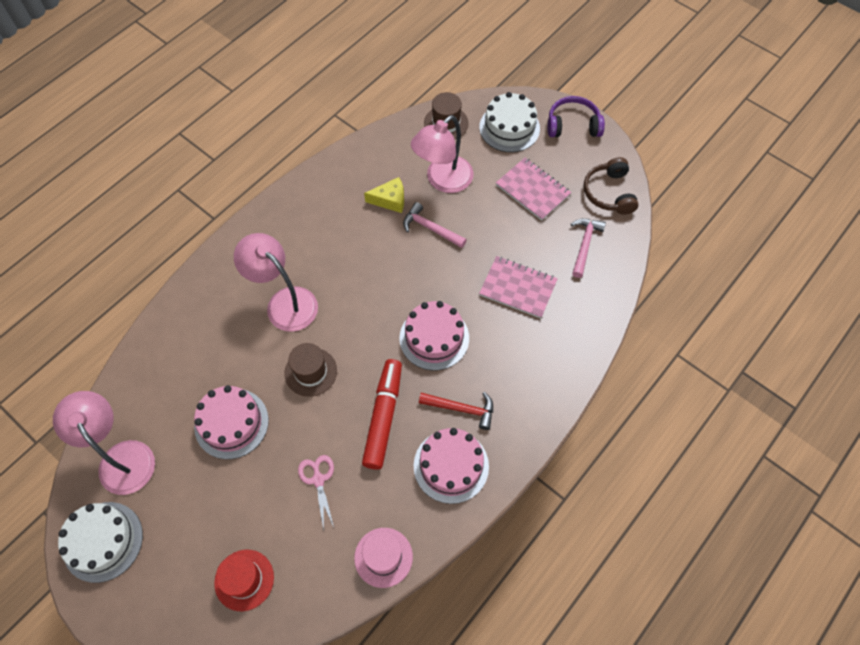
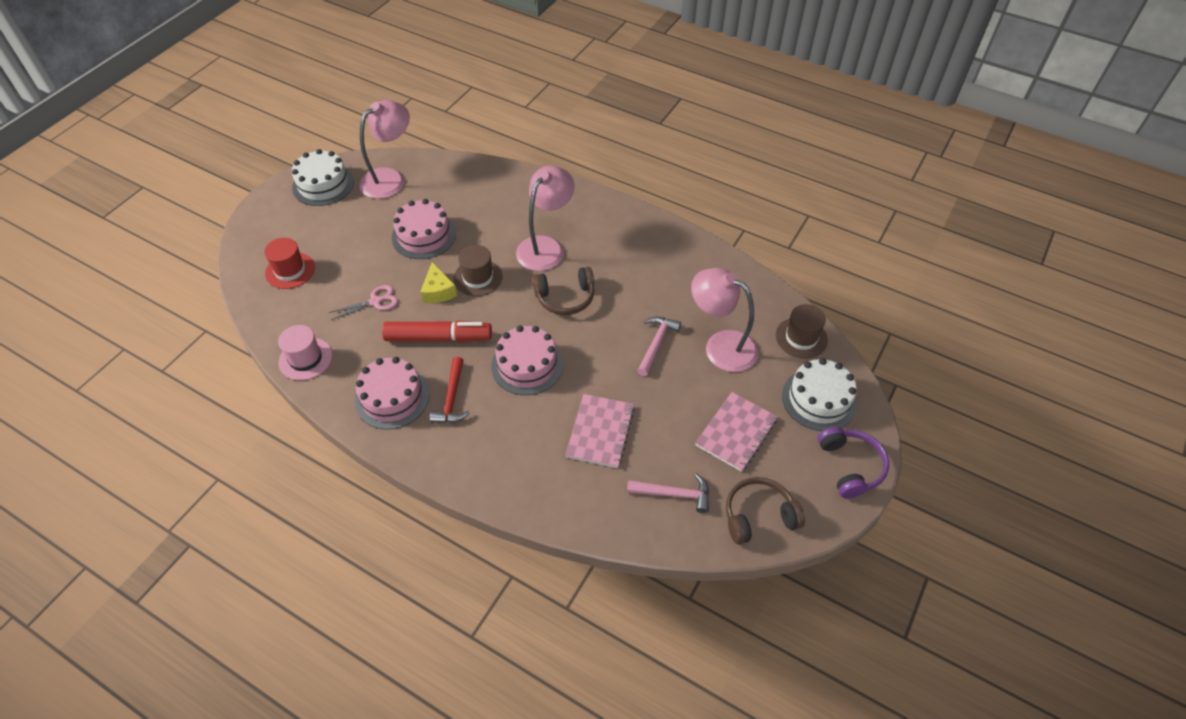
camera: 80 degrees right, 10 degrees down
(358, 294) = (565, 298): none -> brown headphones
(390, 200) = (682, 305): yellow cheese -> yellow cheese (438, 291)

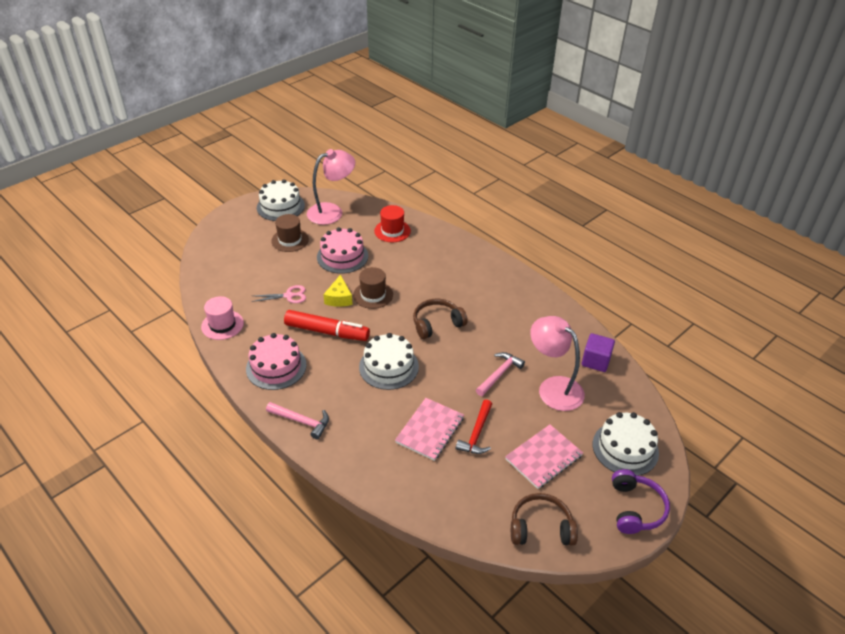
camera: 15 degrees right, 10 degrees down
(290, 270) = (234, 261): red hat -> red hat (392, 231)
(452, 398) = (321, 378): red hammer -> red hammer (476, 434)
(527, 365) = (388, 367): pink cake -> white cake
(546, 246) = (434, 283): pink lamp -> none
(565, 298) = (437, 324): brown headphones -> brown headphones turned 150 degrees clockwise
(674, 494) = (474, 492): pink hammer -> pink hammer (302, 421)
(756, 302) = (595, 361): none -> purple cube
(801, 338) = (625, 396): brown hat -> brown hat (290, 240)

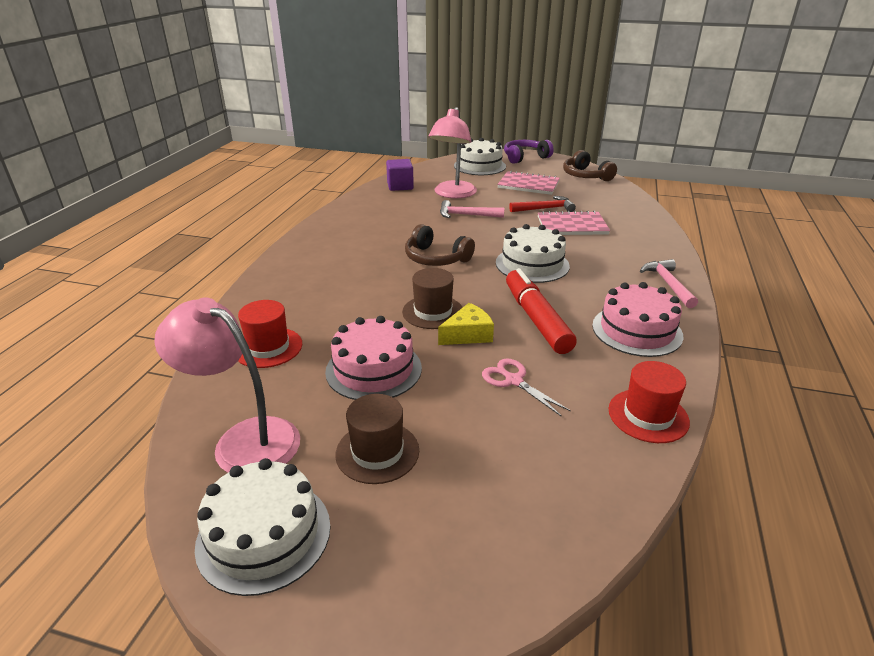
camera: 120 degrees left, 10 degrees down
(222, 325) = (648, 415): pink hat -> red hat

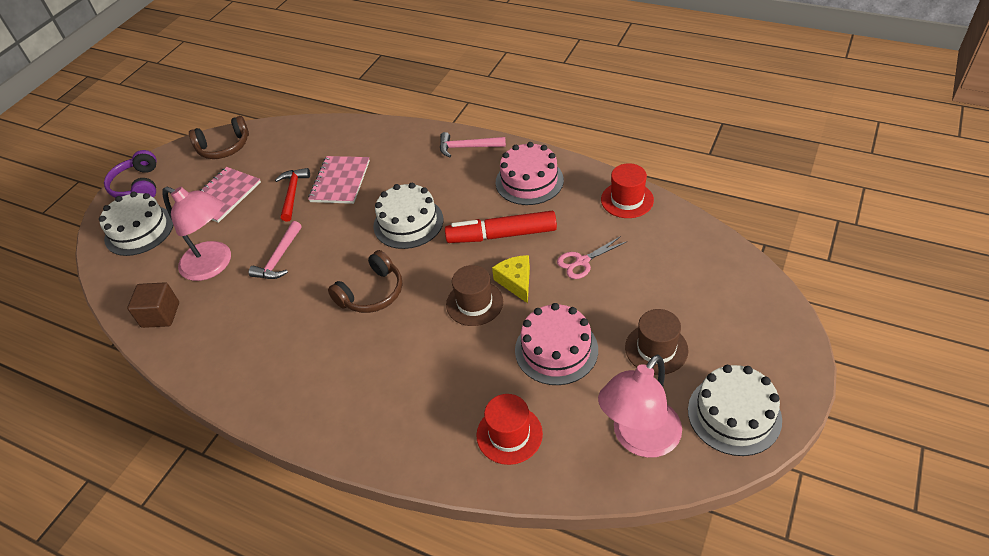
camera: 75 degrees left, 15 degrees up
(400, 186) = (160, 315): purple cube -> brown cube

